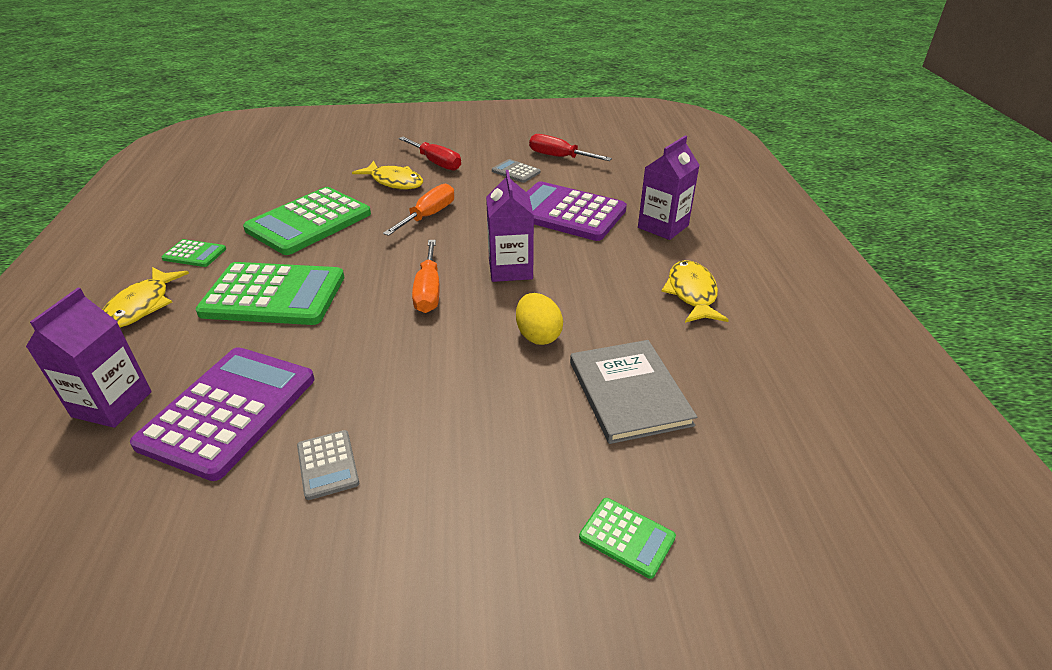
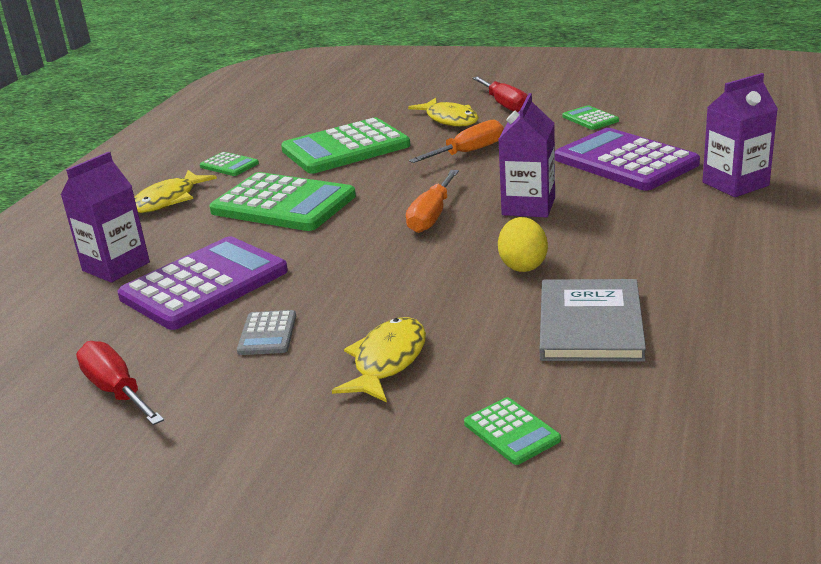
camera: 25 degrees right, 10 degrees down
(516, 172) = (590, 119): grey calculator -> green calculator
(559, 157) = (651, 108): red screwdriver -> red screwdriver (116, 390)
(692, 293) = (726, 249): yellow fish -> yellow fish (387, 361)

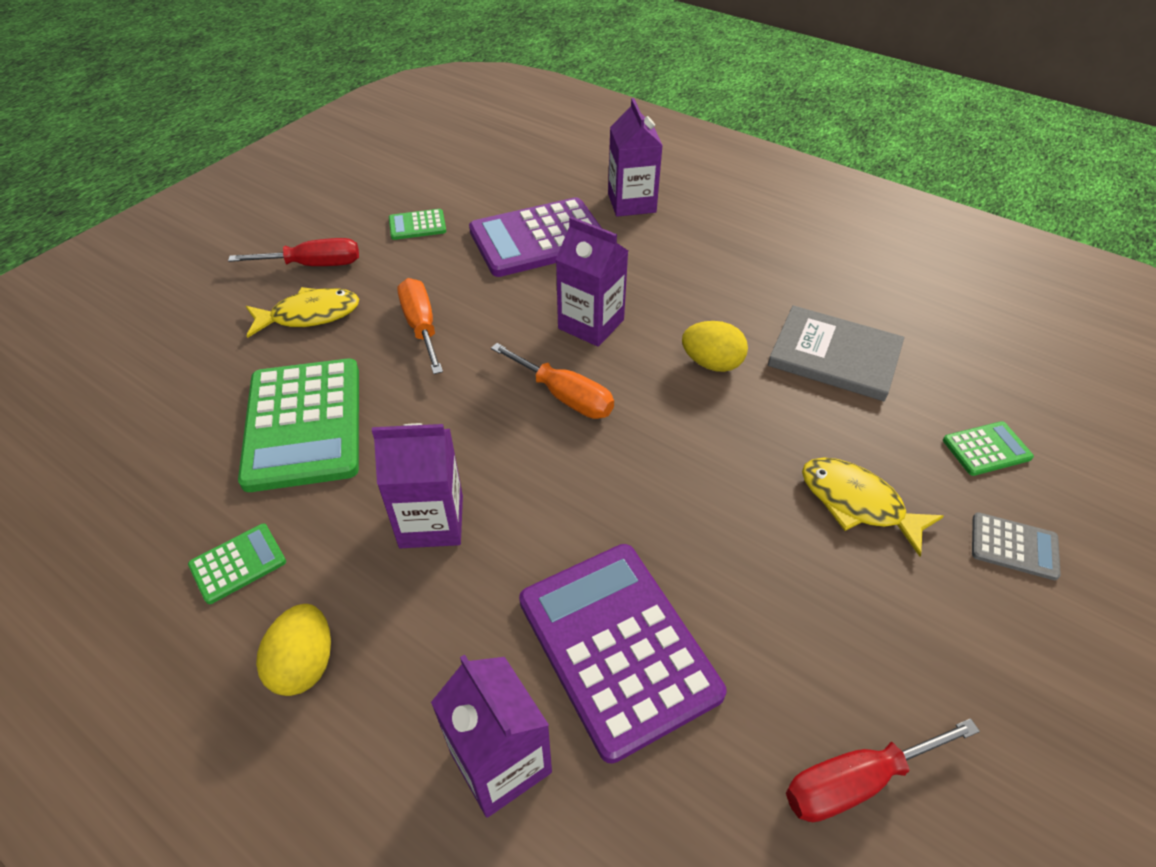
camera: 75 degrees left, 20 degrees up
(168, 200) = (304, 664): yellow fish -> yellow egg
(267, 334) = (770, 595): grey calculator -> grey calculator (1014, 546)
(283, 204) = (431, 521): green calculator -> purple carton

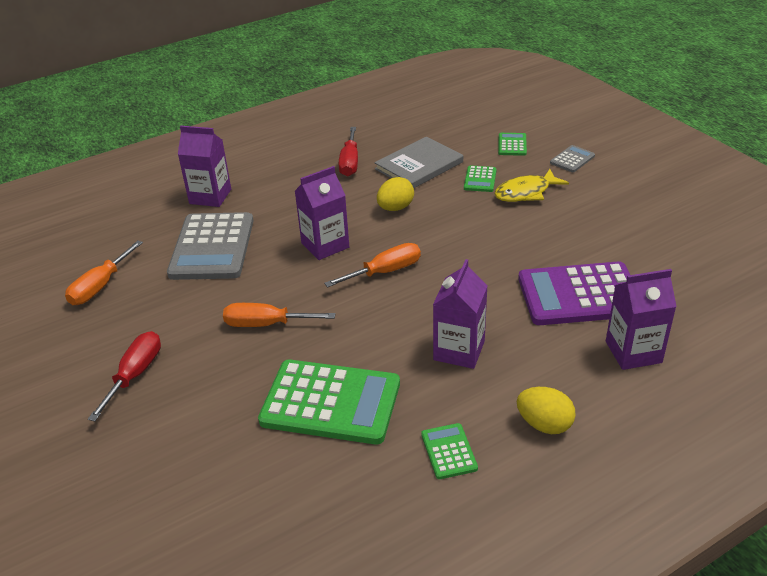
camera: 65 degrees left, 10 degrees down
(310, 315) = (203, 385): yellow fish -> none
(417, 225) = (135, 305): green calculator -> green calculator (480, 179)
(438, 193) = (100, 286): none -> orange screwdriver
(539, 239) = (212, 247): purple calculator -> grey calculator
(855, 781) = (673, 243): red screwdriver -> red screwdriver (350, 163)

